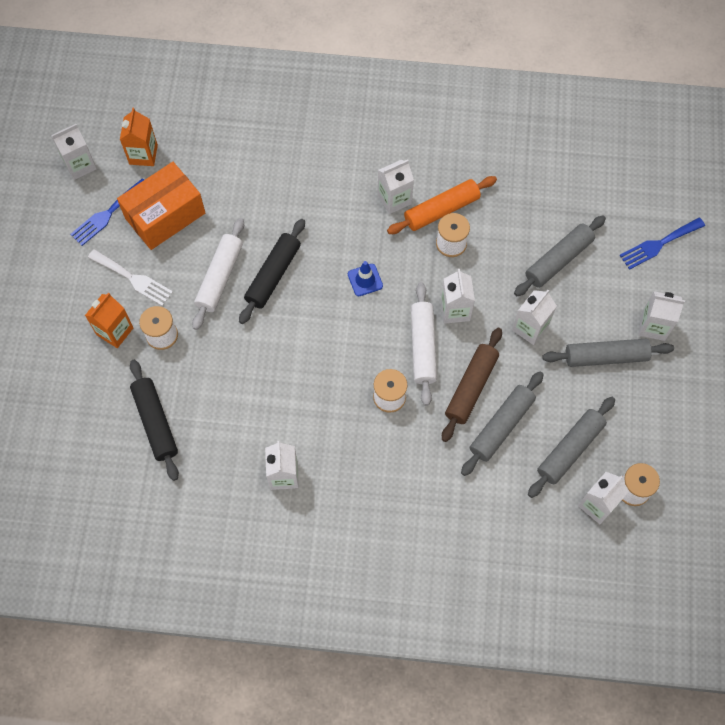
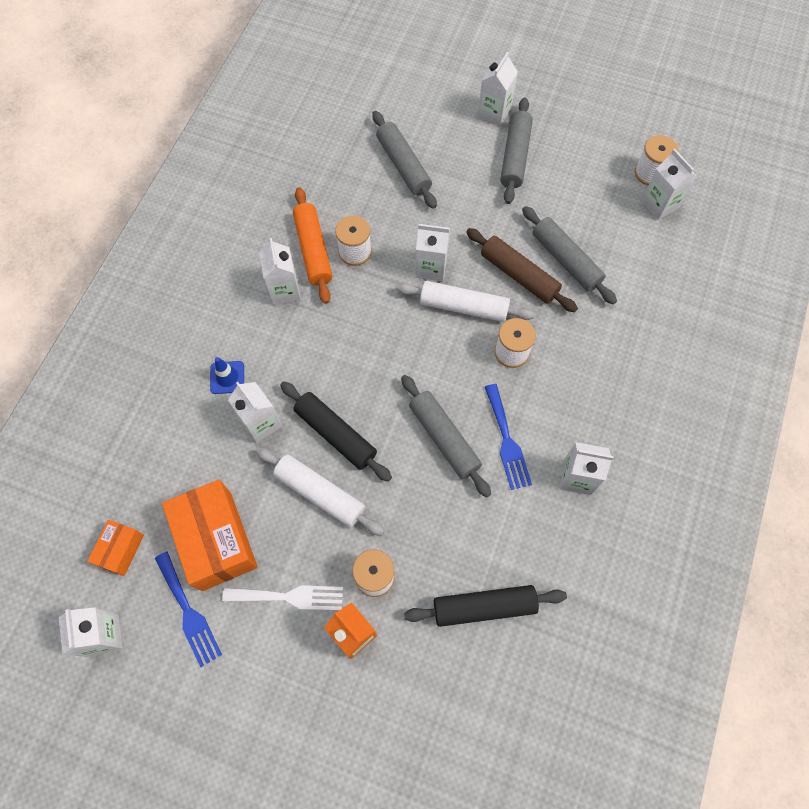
camera: 75 degrees left, 0 degrees up
(133, 279) = (289, 597): white fork -> white fork turned 45 degrees clockwise
(143, 154) = (121, 550): orange carton -> orange box
(365, 280) = (371, 342): blue traffic cone -> blue traffic cone (227, 377)
(530, 328) = (468, 208): white carton -> white carton (261, 423)
(569, 449) = (601, 211): grey rolling pin -> grey rolling pin (444, 438)
(658, 244) = (412, 84): blue fork -> blue fork (507, 441)

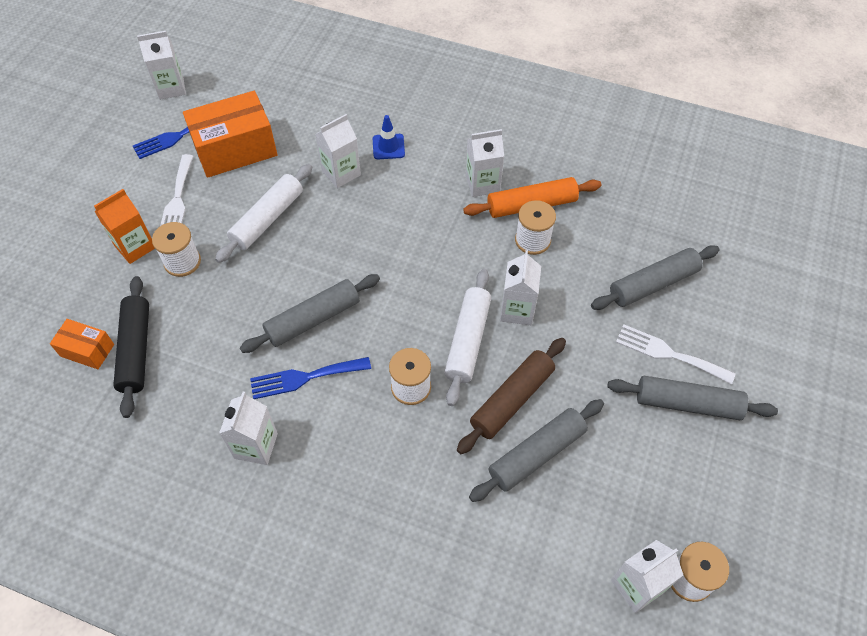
camera: 90 degrees right, 10 degrees down
(121, 550) = (237, 91): orange box -> orange box (87, 350)
(336, 434) = (325, 229): black rolling pin -> none
(471, 163) = (668, 353): none -> white fork
(494, 112) = (754, 382): white carton -> none

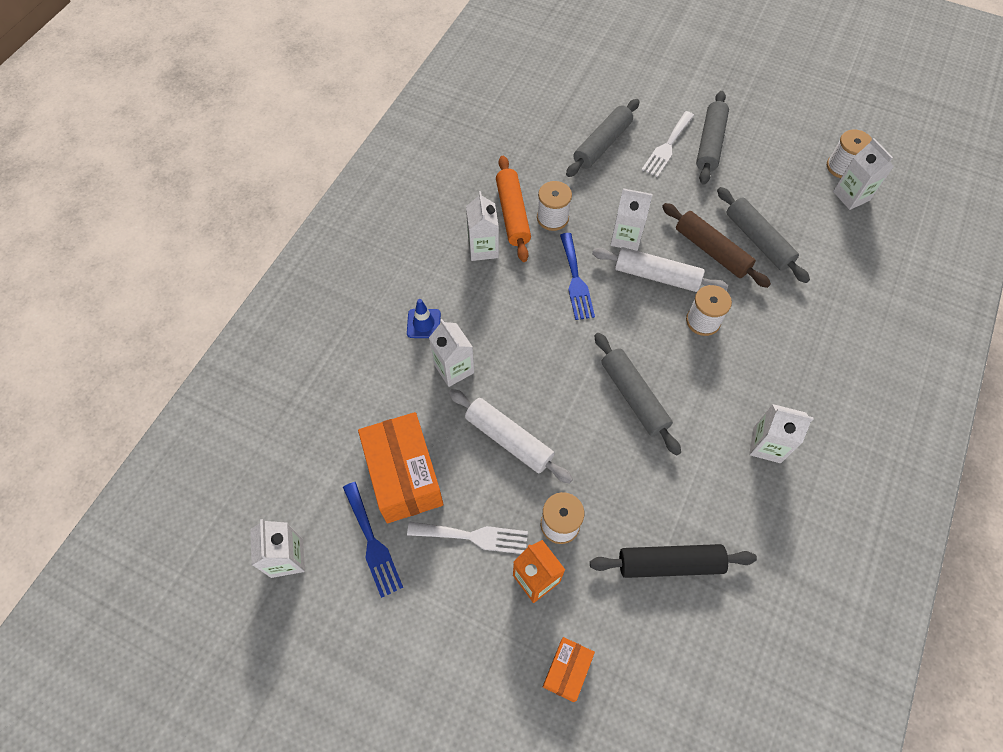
camera: 85 degrees left, 5 degrees up
(87, 350) = (671, 616): orange box -> orange box (567, 670)
(305, 377) = (696, 404): blue fork -> blue fork (575, 280)
(653, 284) = (602, 144): grey rolling pin -> grey rolling pin turned 60 degrees clockwise

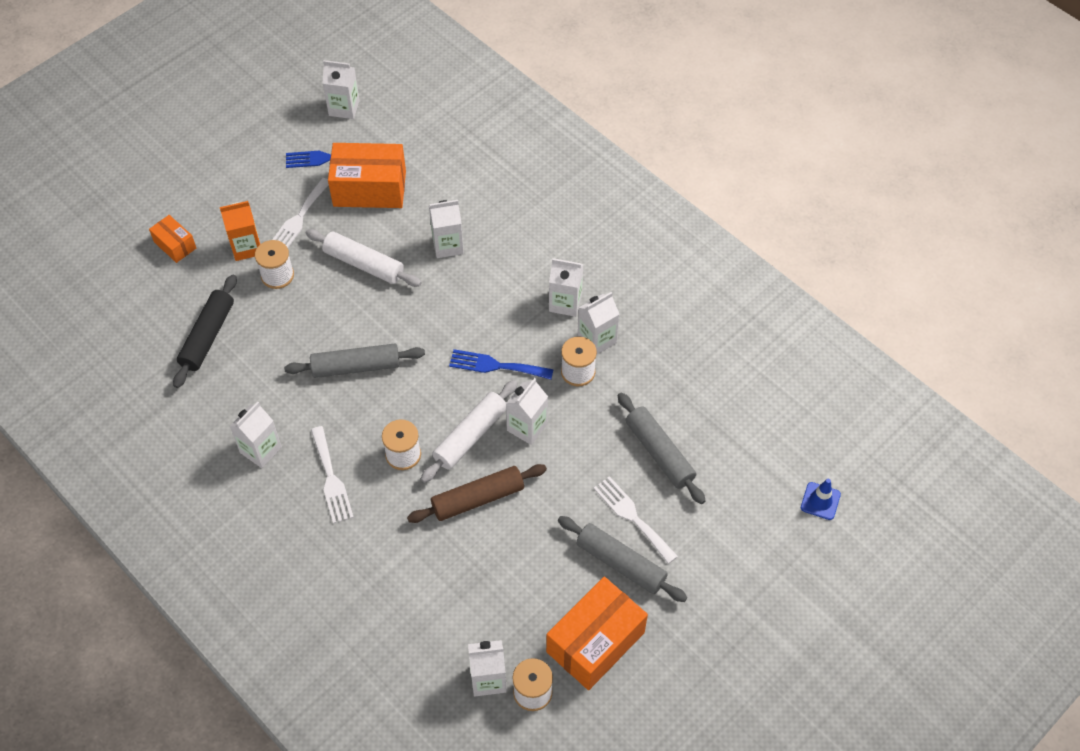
camera: 110 degrees right, 5 degrees down
(423, 323) = (502, 236): blue traffic cone -> blue traffic cone (820, 501)
(508, 440) = (364, 264): white rolling pin -> white rolling pin turned 60 degrees clockwise
(513, 214) = (597, 339): orange rolling pin -> white carton
(758, 240) = (471, 549): grey rolling pin -> none
(759, 370) = (331, 479): none -> white fork
(780, 142) = (595, 642): none -> orange box

